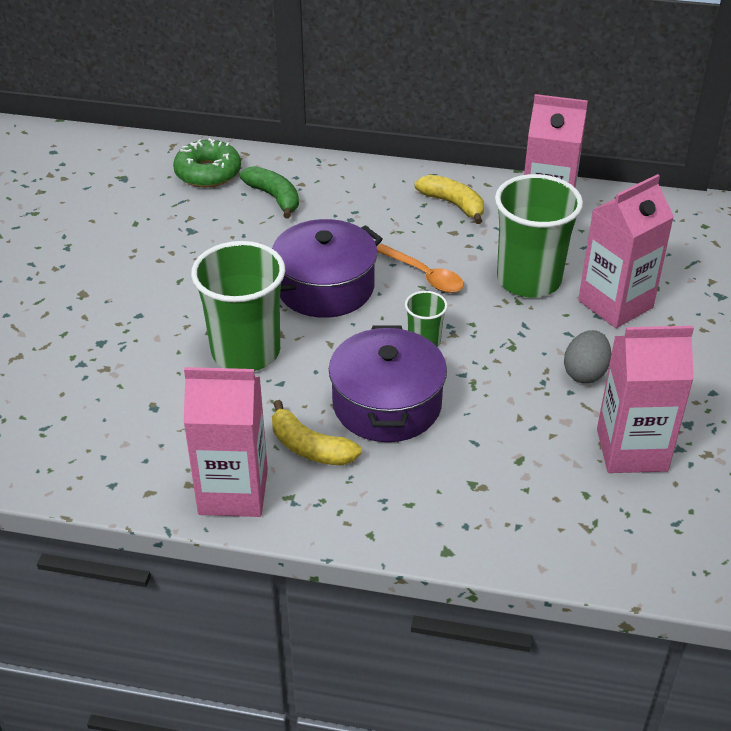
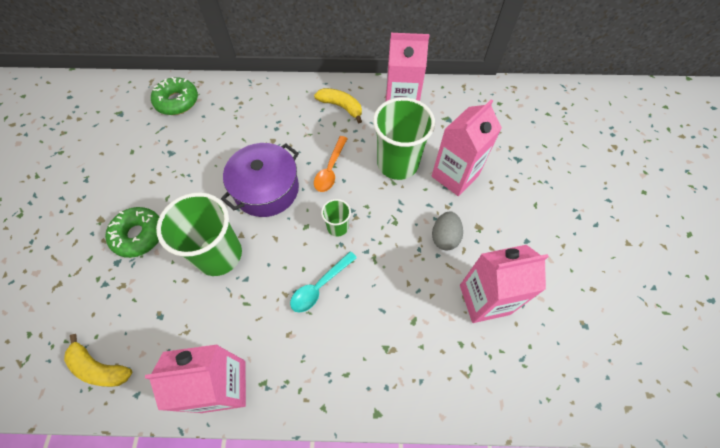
camera: 10 degrees left, 20 degrees up
(135, 317) = (139, 235): none -> green donut
(274, 197) = (224, 116): green banana -> none
(310, 447) = (272, 335): yellow banana -> yellow banana (99, 367)
(387, 404) = (320, 286): purple pot -> turquoise spoon
(424, 275) = (330, 169): orange spoon -> orange spoon turned 75 degrees clockwise

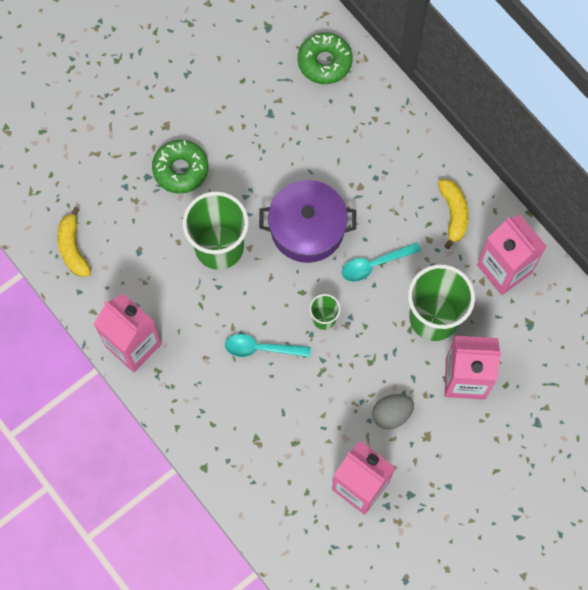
camera: 50 degrees right, 10 degrees up
(330, 169) = (374, 264): orange spoon -> turquoise spoon

